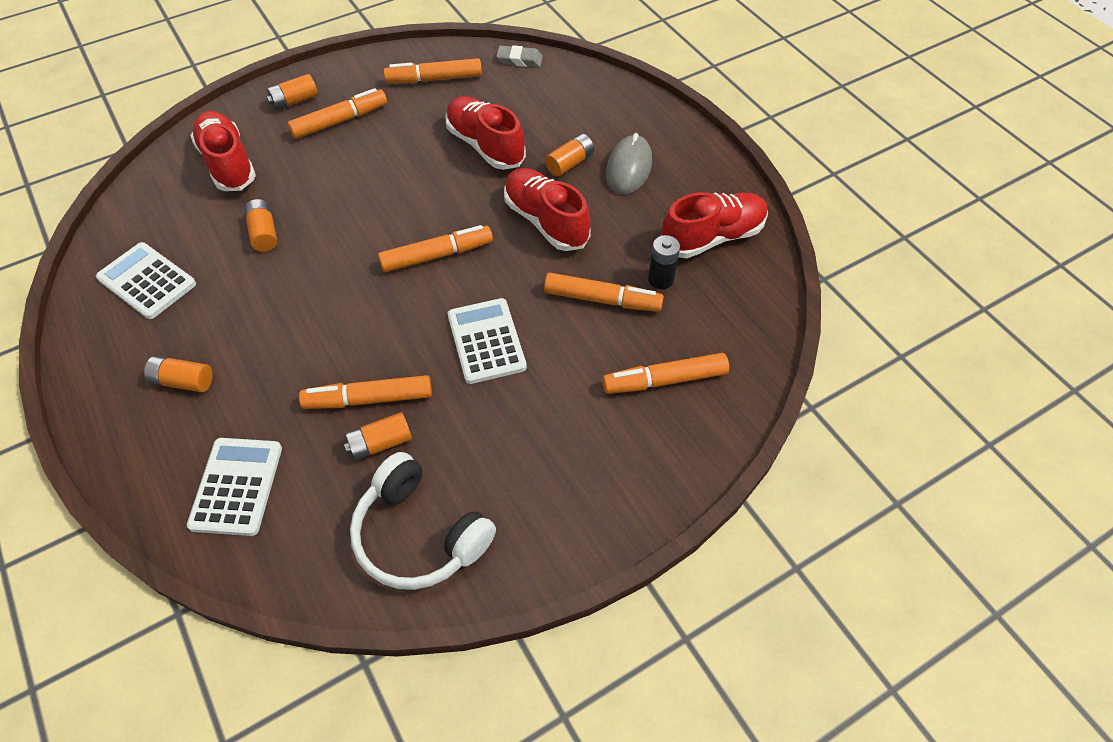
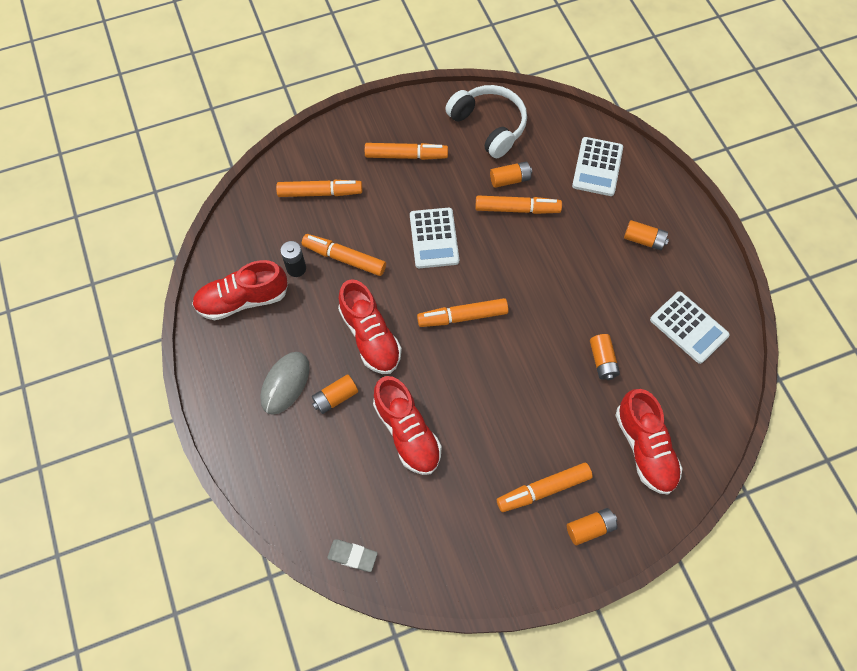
camera: 170 degrees left, 10 degrees up
(434, 79) = (446, 538): orange marker -> orange marker (406, 155)

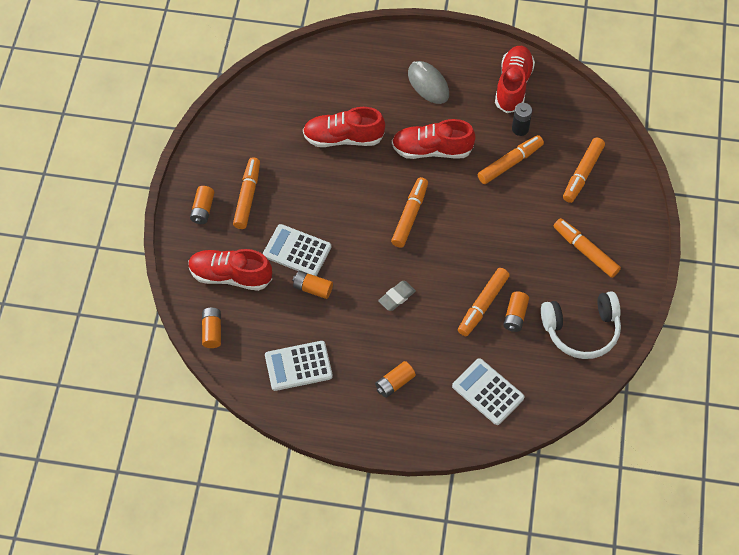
camera: 120 degrees right, 5 degrees down
(335, 397) = (398, 108): orange battery -> orange battery (212, 331)
(352, 556) = (282, 71): grey eraser -> grey eraser (397, 297)
(406, 155) = (585, 251): orange marker -> orange marker turned 105 degrees clockwise
(434, 238) = (491, 231): white calculator -> white calculator (297, 251)

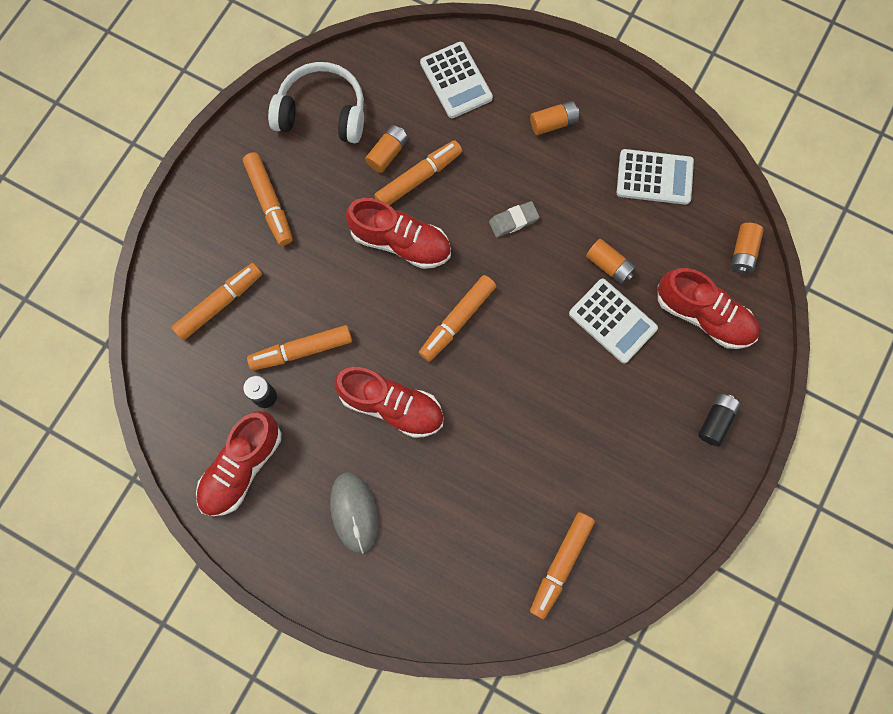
camera: 160 degrees left, 15 degrees up
(203, 209) = (716, 421): orange battery -> black battery
(247, 197) = (653, 420): orange marker -> orange marker (560, 565)
(343, 138) = (500, 466): red shoe -> red shoe (401, 242)

